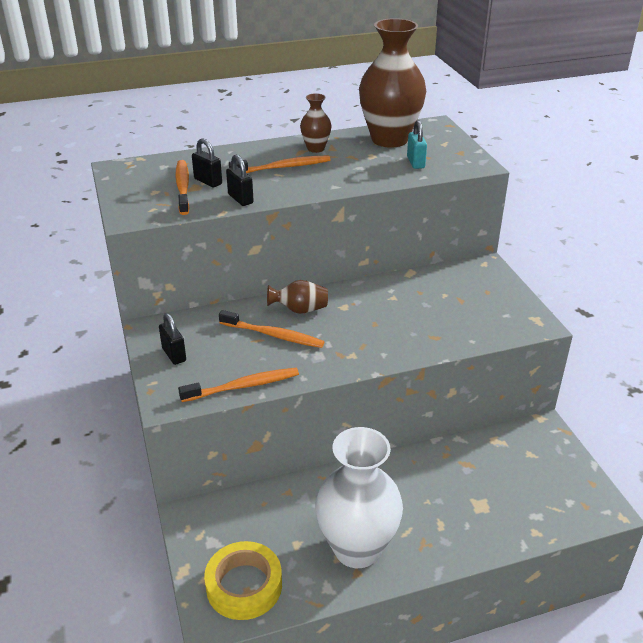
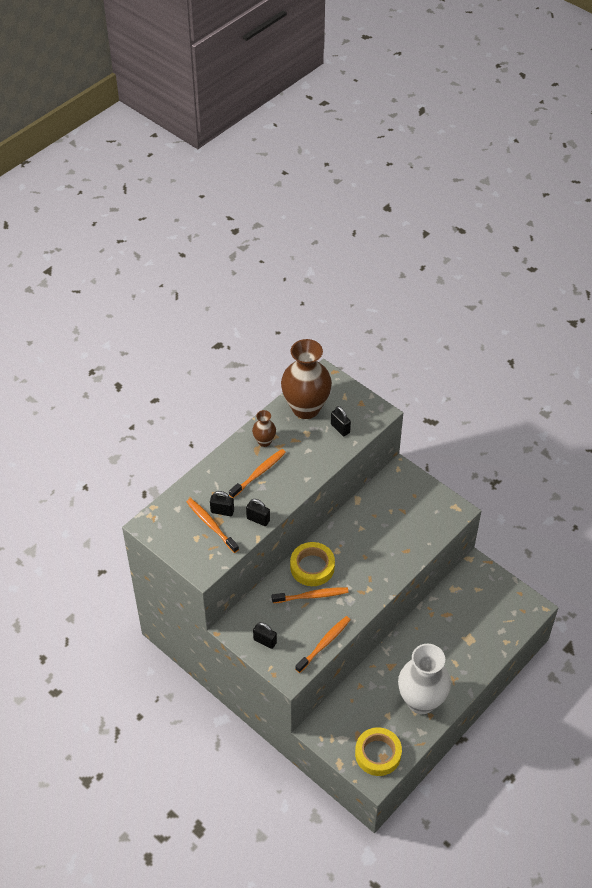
camera: 30 degrees left, 15 degrees up
(300, 310) = (312, 567): brown vase -> yellow tape
(415, 162) = (340, 428): turquoise padlock -> black padlock

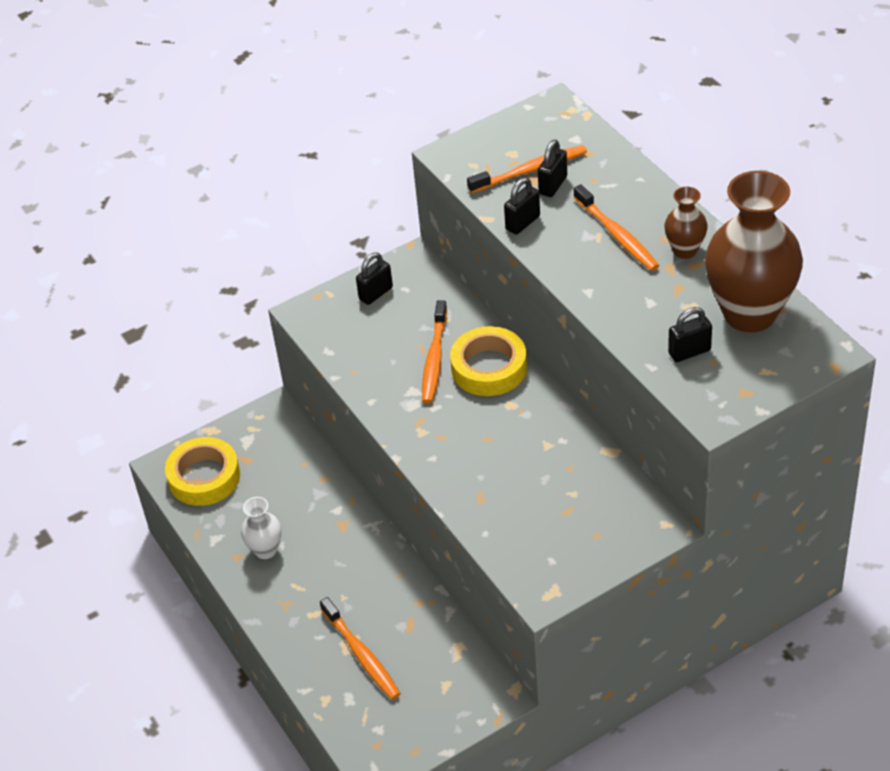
camera: 110 degrees right, 5 degrees down
(324, 644) = (343, 359): orange toothbrush -> orange toothbrush (361, 655)
(421, 701) = (265, 550): white vase -> white vase, size x0.47

